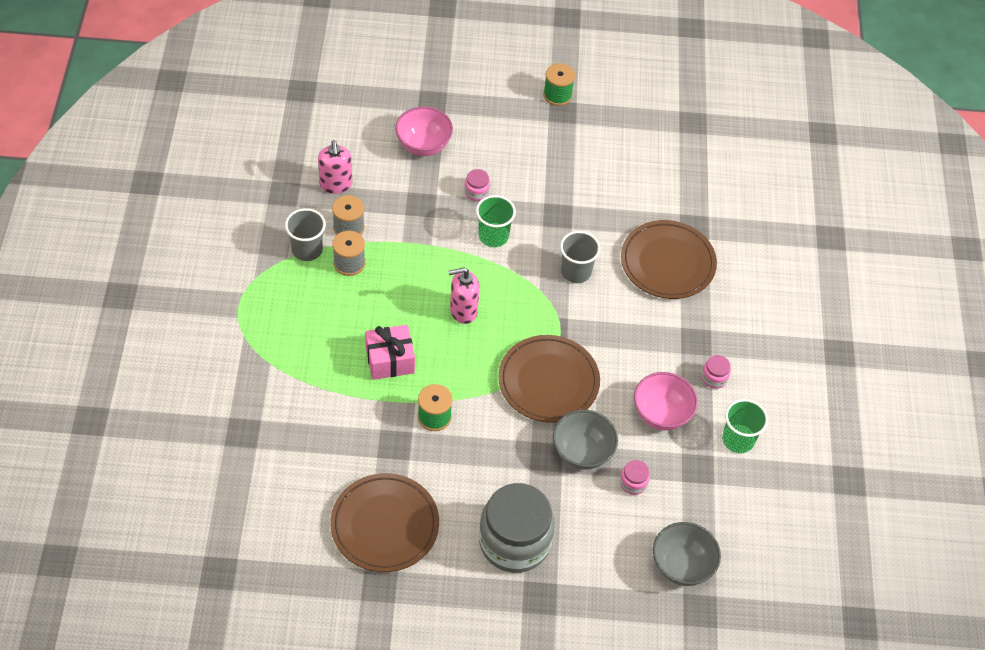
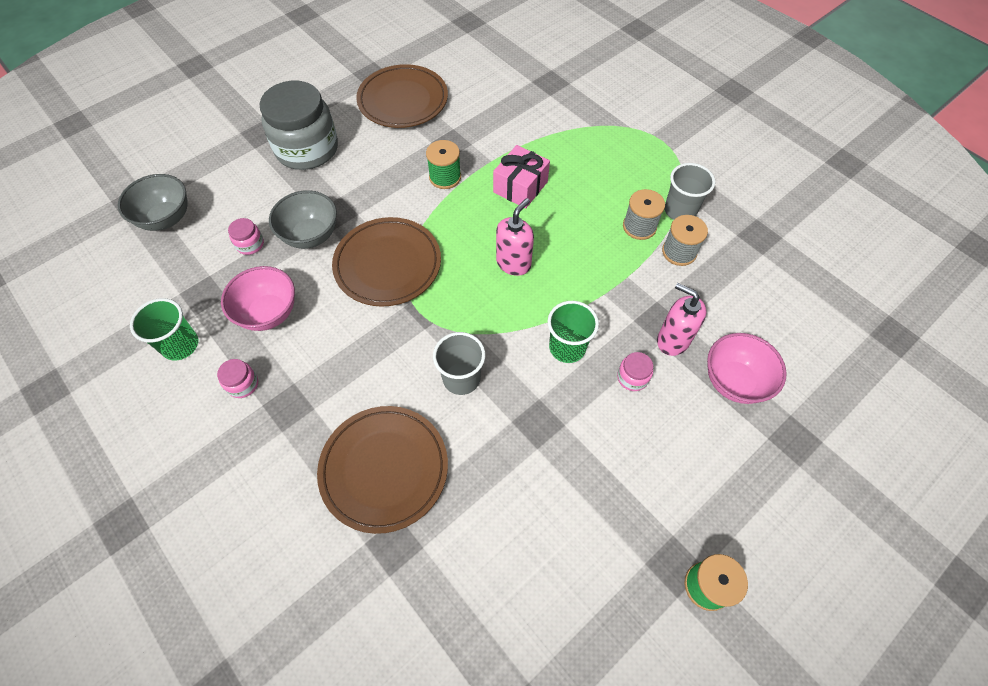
camera: 140 degrees right, 5 degrees up
(336, 184) = (739, 277): pink soap dispenser -> pink soap dispenser (672, 340)

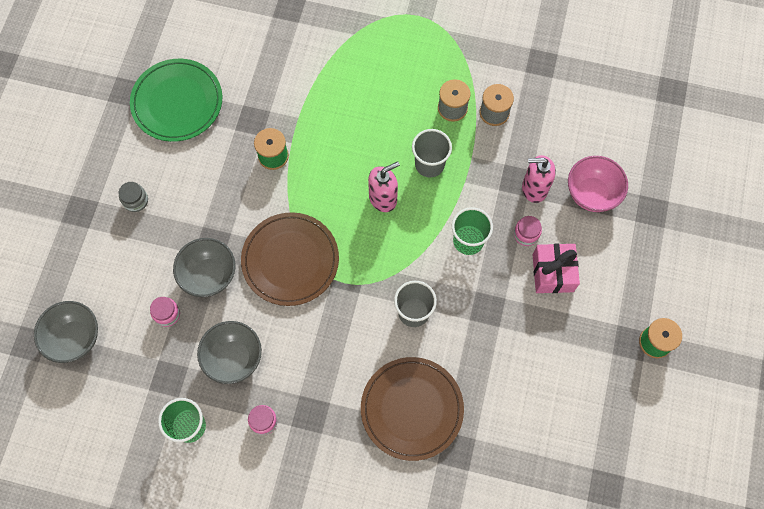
camera: 35 degrees left, 10 degrees up
(268, 313) = (234, 358): pink bowl -> grey bowl
(307, 149) = (136, 201): grey jar -> grey jar, size x0.40
(403, 100) = (177, 102): brown plate -> green plate
(513, 263) = (383, 198): pink soap dispenser -> pink soap dispenser turned 60 degrees clockwise
(520, 187) = (339, 128): pink gift -> pink gift (553, 273)
(680, 210) = (472, 75): grey cup -> grey cup (429, 164)

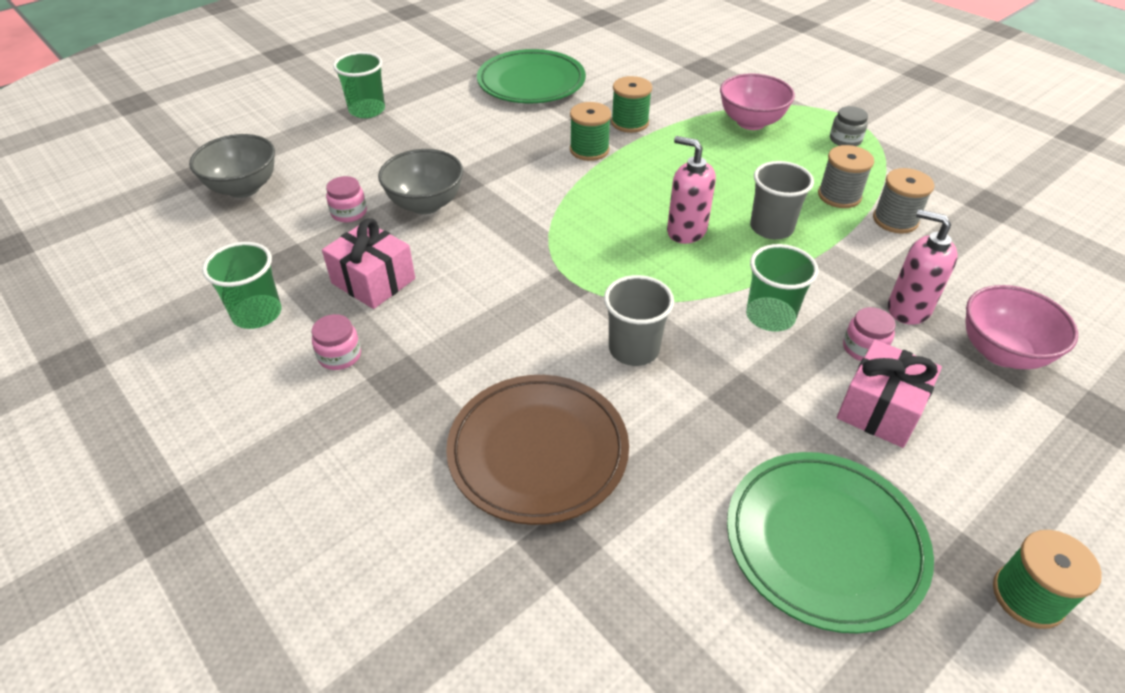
camera: 35 degrees right, 25 degrees down
(84, 208) = (367, 110): none -> green cup
(136, 201) = (418, 125): grey jar -> grey jar (845, 140)
(234, 358) = (373, 281): grey bowl -> pink gift
(279, 109) = (630, 123): none -> green spool
(290, 260) = (525, 232): brown plate -> none
(358, 60) = (751, 122): none -> pink bowl
(383, 198) = (686, 231): pink soap dispenser -> pink soap dispenser turned 150 degrees counterclockwise
(565, 370) = (824, 542): none -> green plate

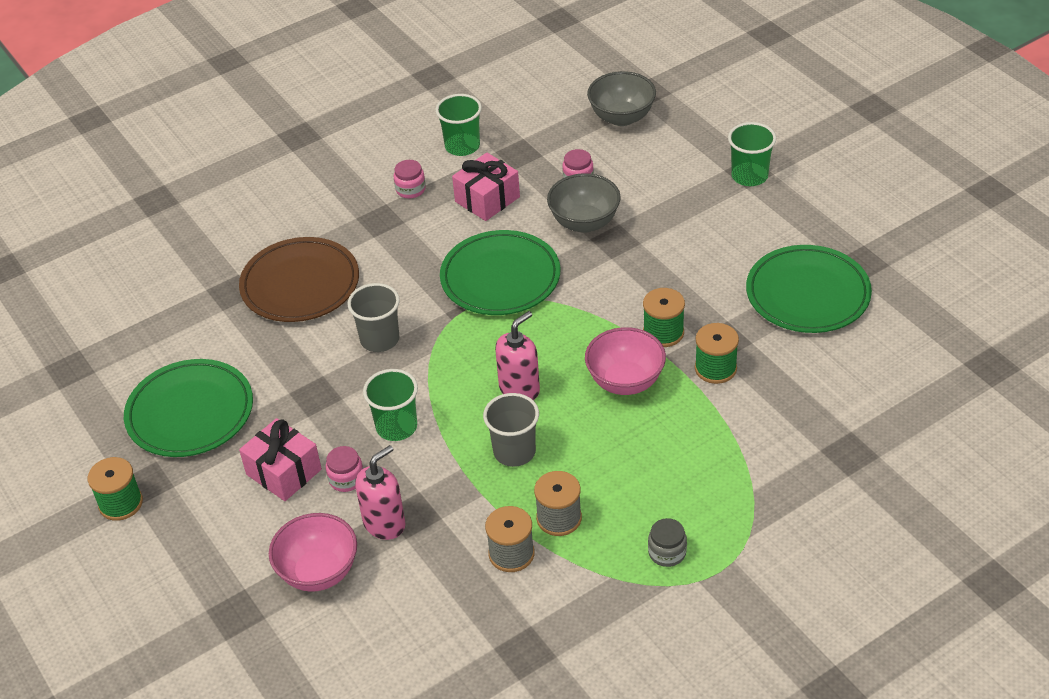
camera: 100 degrees right, 0 degrees up
(517, 258) = (500, 278): none -> green plate
(751, 122) = (711, 473): pink bowl -> pink bowl (625, 381)

